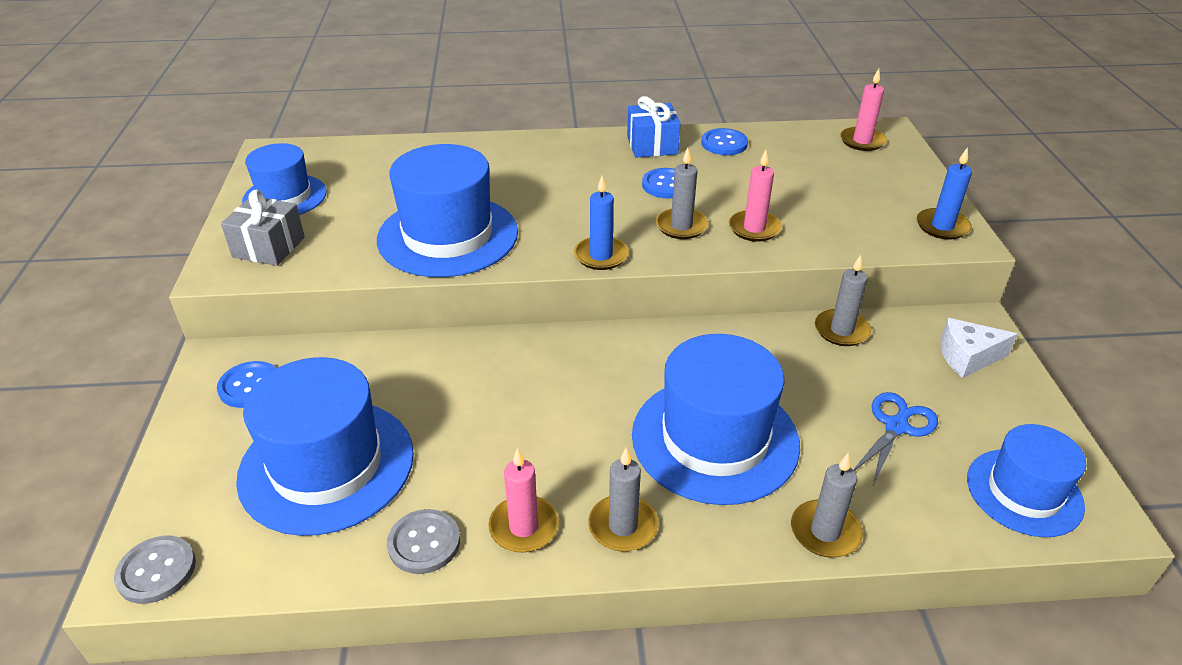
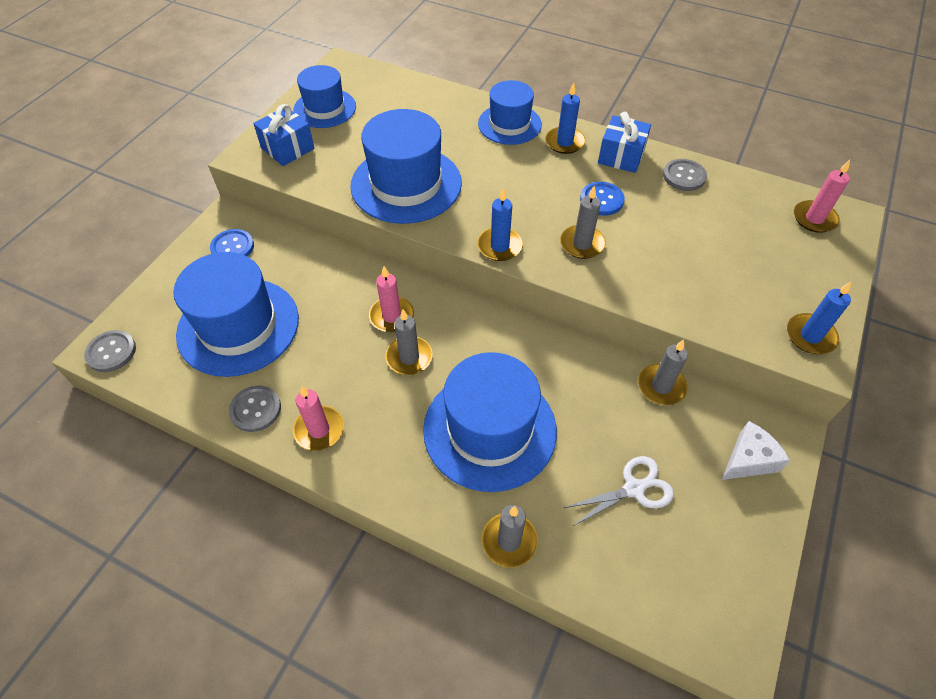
camera: 30 degrees right, 15 degrees up
(269, 247) = (287, 148): grey gift -> blue gift
(587, 150) = (564, 142): none -> blue candle
(623, 526) = (379, 462): grey candle -> grey candle (409, 357)
(724, 143) = (684, 176): blue button -> grey button
(754, 228) = (639, 270): pink candle -> pink candle (391, 316)
(896, 426) = (634, 489): blue scissors -> white scissors
(967, 357) = (748, 459): white cheese -> white cheese turned 120 degrees clockwise
(1024, 492) = (689, 595): blue hat -> blue hat (509, 124)

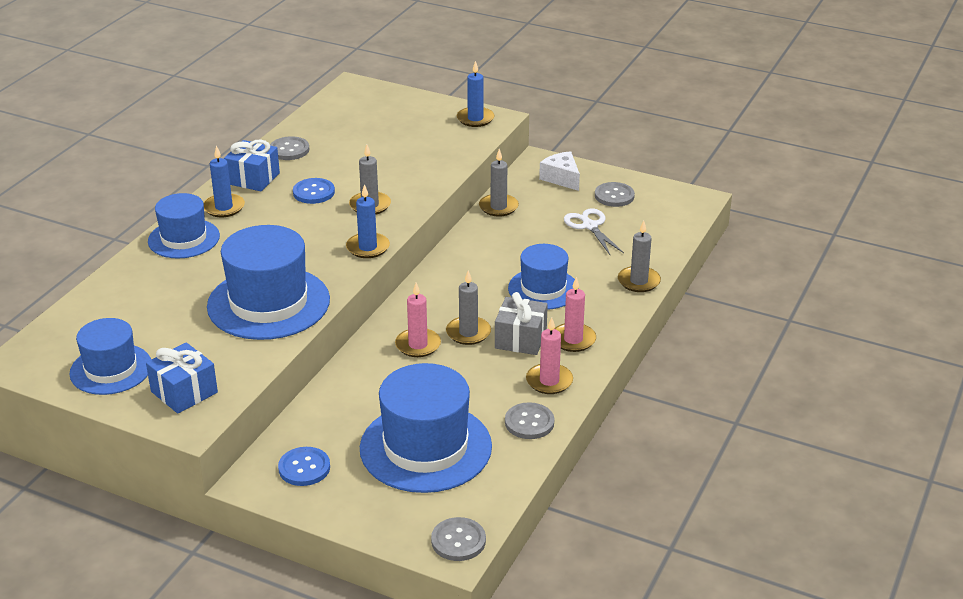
camera: 90 degrees left, 20 degrees down
(395, 404) = (520, 339): none -> grey gift
(489, 429) = (543, 289): blue hat -> blue hat, size x0.62
(718, 525) = (614, 196): none -> grey button
(814, 219) = (353, 100): pink candle -> pink candle (573, 340)

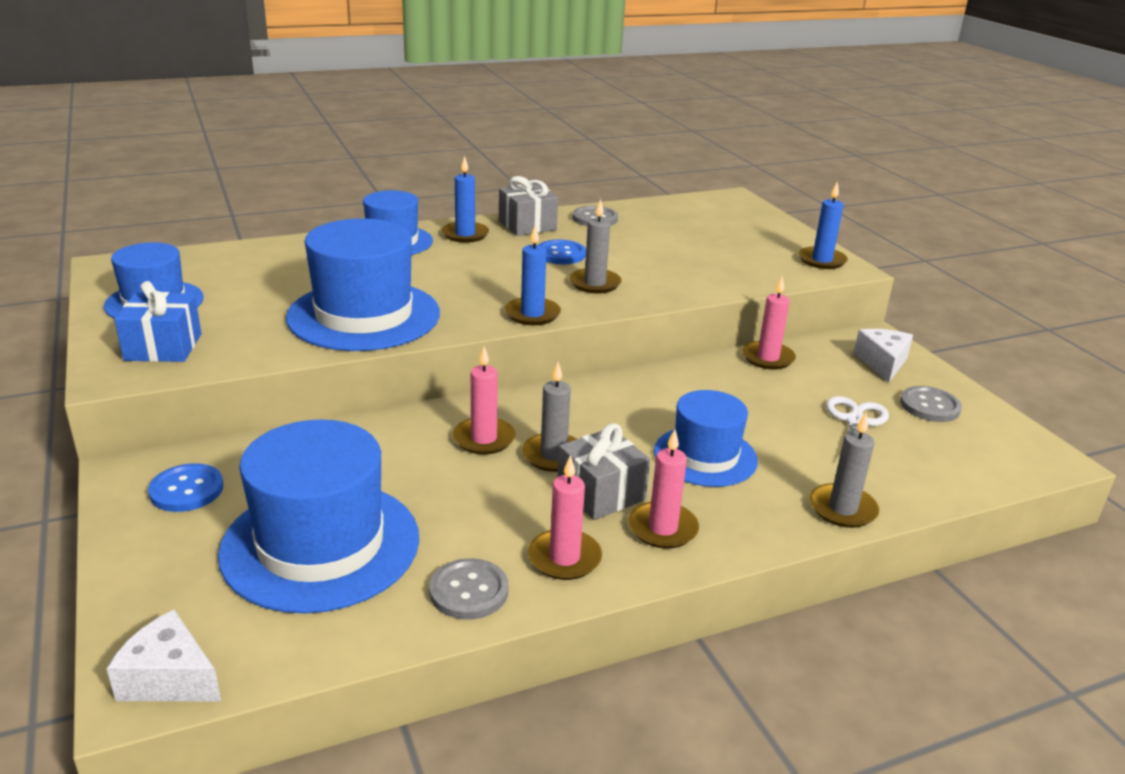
camera: 40 degrees right, 5 degrees down
(253, 178) = (527, 225): blue gift -> grey gift
(458, 541) = (169, 678): grey button -> white cheese
(498, 207) = (768, 358): grey candle -> pink candle

